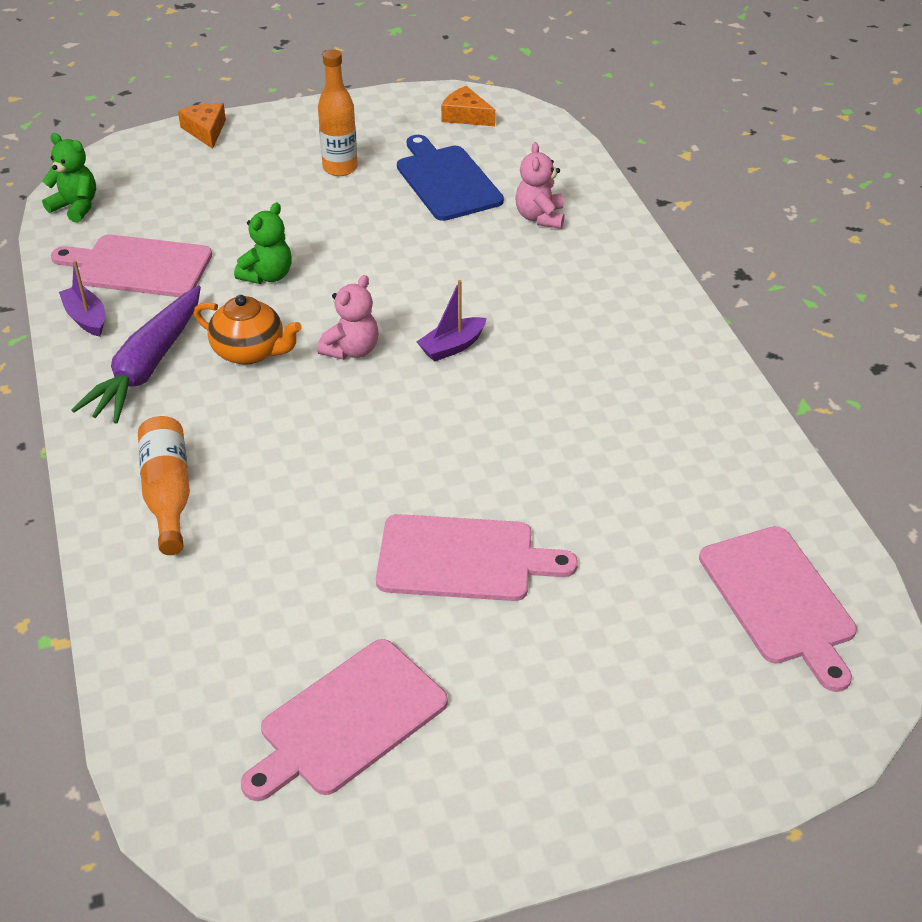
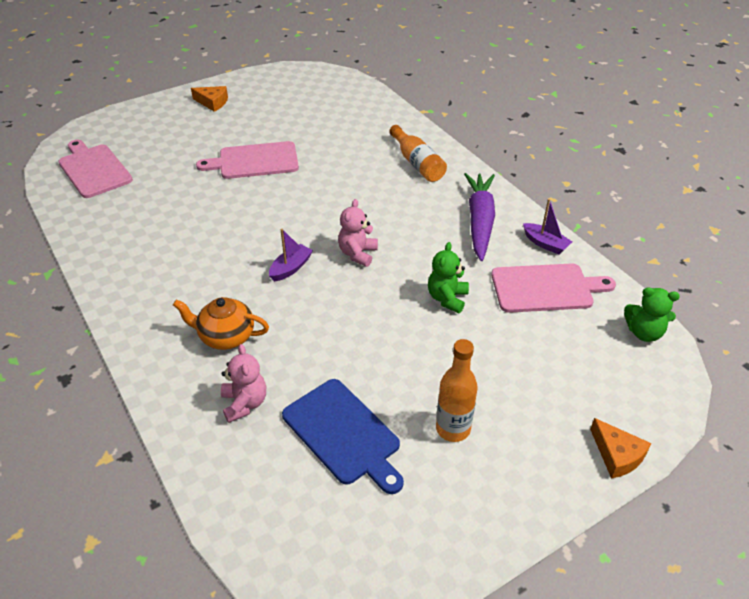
camera: 165 degrees right, 0 degrees up
(250, 352) = (423, 241): orange teapot -> orange teapot (226, 336)
(348, 721) = (289, 105): pink cutting board -> none
(465, 116) = (354, 551): orange cheese -> orange cheese (213, 102)

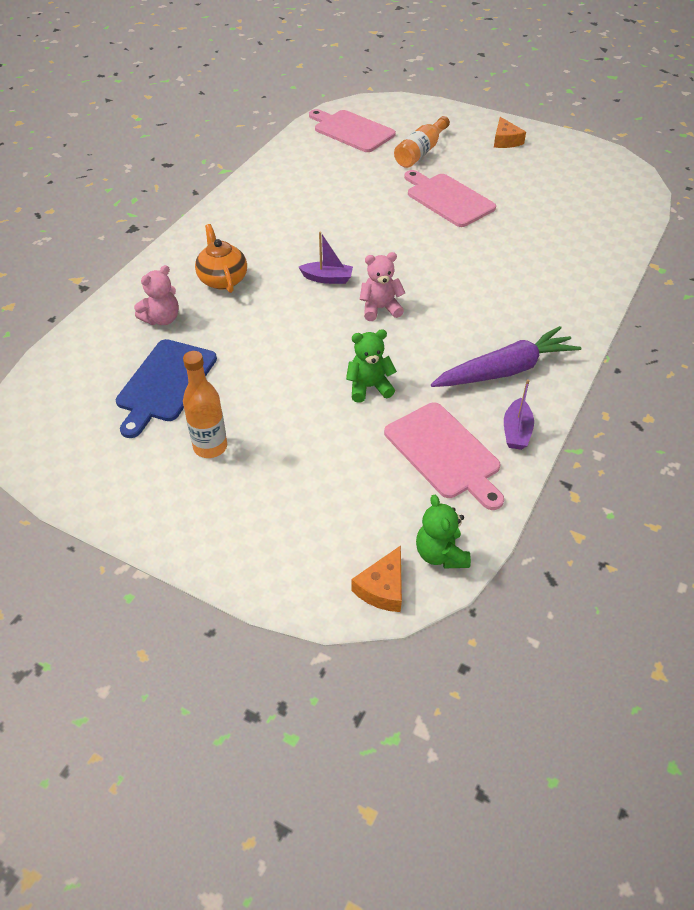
camera: 60 degrees right, 5 degrees up
(93, 169) = (351, 131): pink cutting board -> pink cutting board turned 75 degrees counterclockwise
(417, 163) = (554, 294): orange bottle -> orange bottle (420, 152)
(617, 455) = (250, 574): orange cheese -> orange cheese (382, 588)

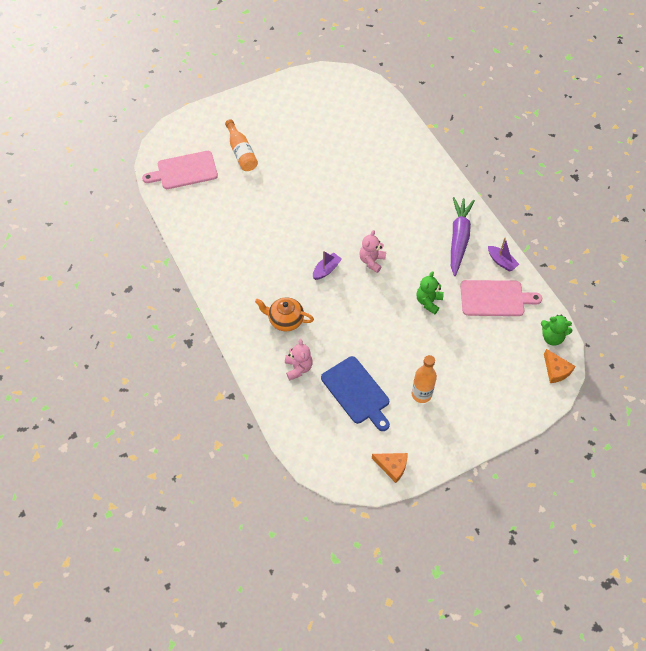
camera: 55 degrees left, 10 degrees up
(448, 199) = (300, 170): pink cutting board -> none
(505, 140) = (267, 106): orange cheese -> orange cheese (392, 466)

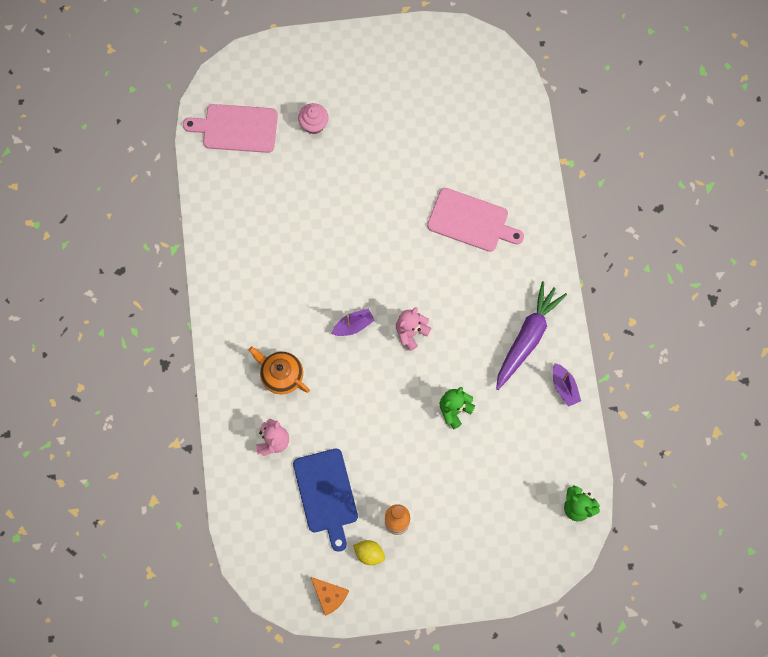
camera: 20 degrees right, 15 degrees up
(241, 153) = (314, 124): orange bottle -> pink cupcake
(410, 424) = (369, 553): none -> yellow lemon
(495, 298) = (534, 433): pink cutting board -> pink cutting board (471, 221)
(556, 370) = (562, 549): orange cheese -> none

